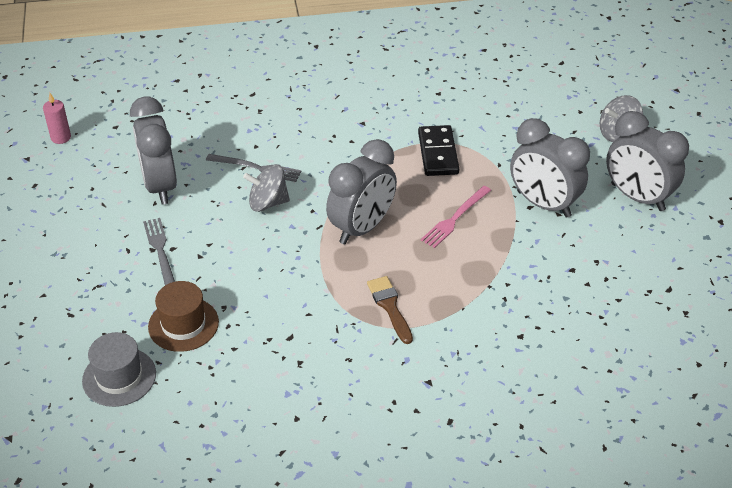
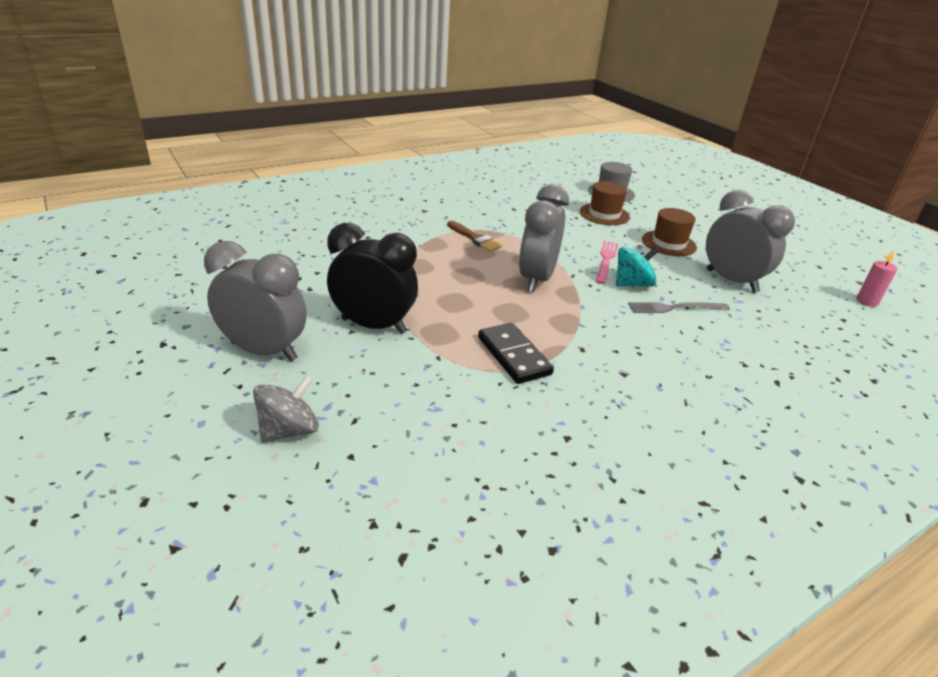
camera: 155 degrees right, 10 degrees down
(161, 252) = (669, 243): grey fork -> brown hat
(268, 203) = (632, 284): grey spinning top -> turquoise spinning top
(455, 218) = (458, 299): pink fork -> pink fork (606, 260)
(543, 204) = (373, 326): grey clock -> black clock

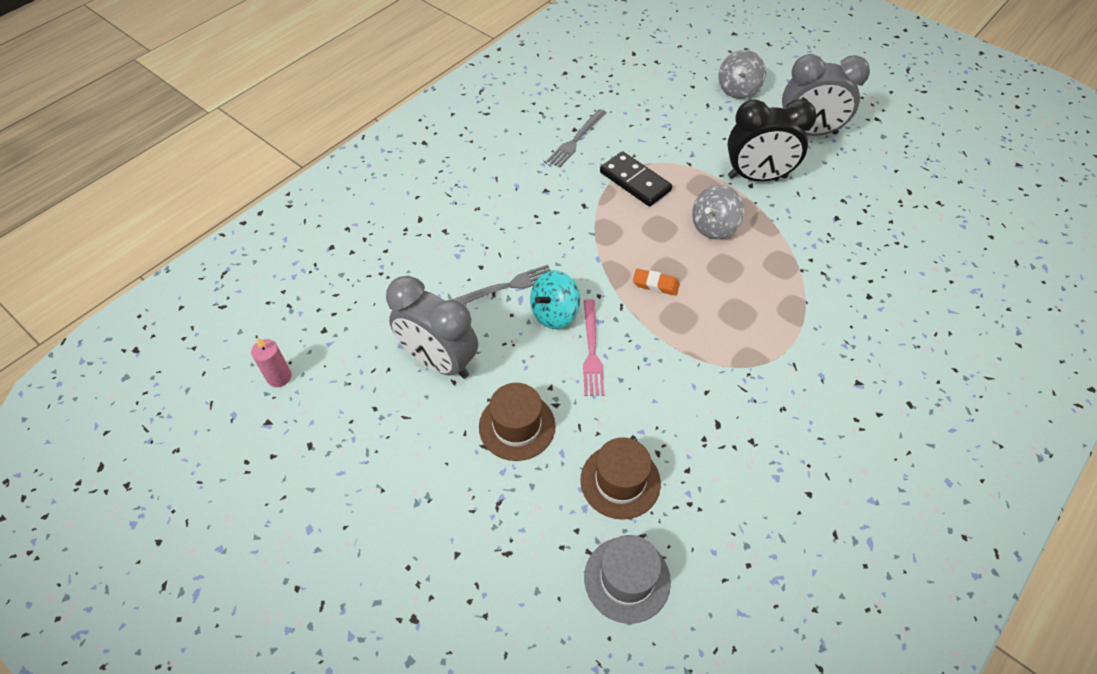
camera: 165 degrees right, 20 degrees up
(455, 301) = (714, 226): none -> grey spinning top
(475, 238) = (756, 339): brown brush -> none
(536, 279) = (655, 284): grey clock -> orange eraser
(569, 421) = (576, 140): none -> grey fork

